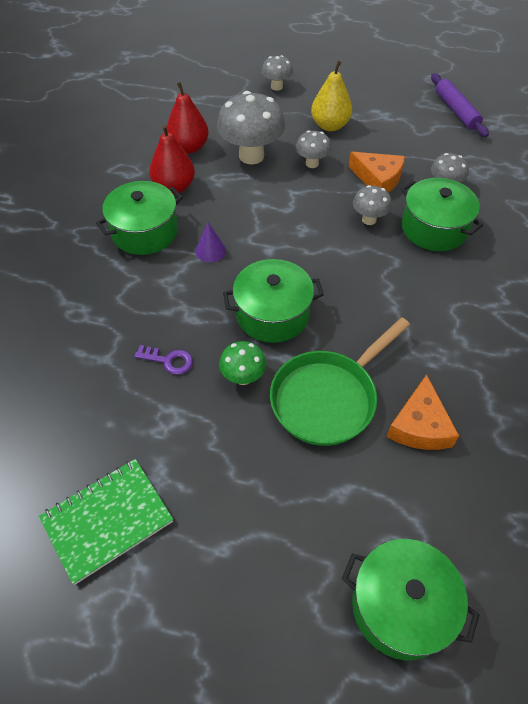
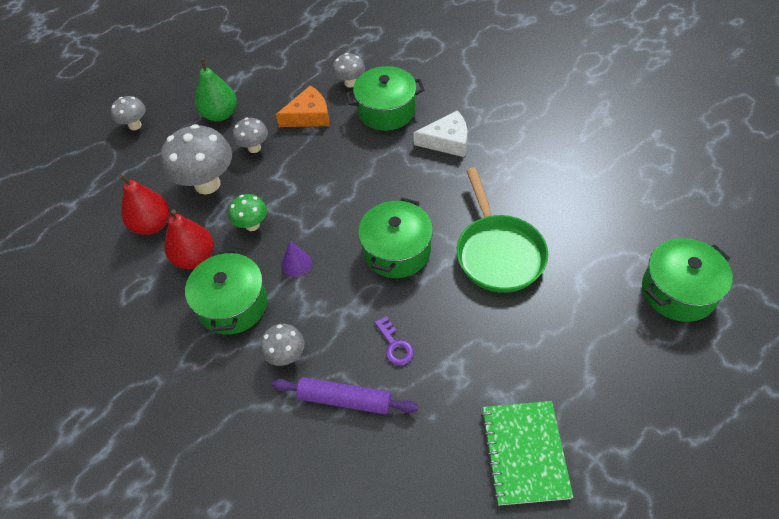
camera: 55 degrees left, 0 degrees up
(168, 360) = (395, 345): purple key -> purple key turned 105 degrees clockwise
(243, 377) = (446, 299): green mushroom -> green mushroom (252, 225)
(330, 125) = (220, 114): yellow pear -> green pear
(369, 219) = (347, 143): grey mushroom -> grey mushroom (286, 356)
(420, 425) = (552, 211): orange cheese -> none
(437, 292) = (447, 141): none -> white cheese
(456, 111) = (277, 33): purple rolling pin -> purple rolling pin (345, 399)

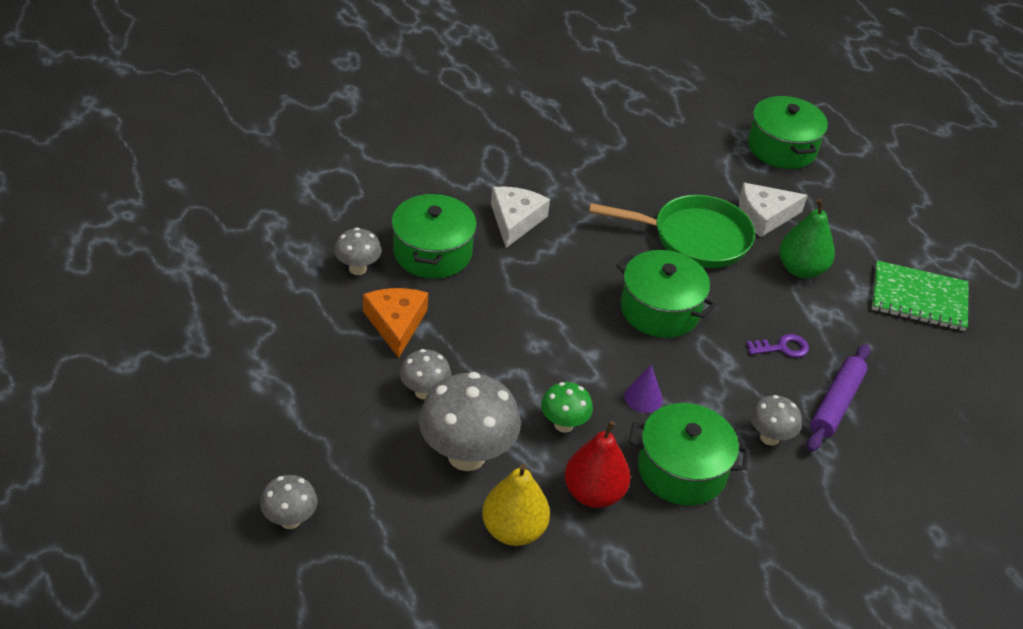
camera: 80 degrees left, 10 degrees down
(152, 225) = (513, 530): red pear -> yellow pear
(220, 114) = (332, 413): green pear -> green pear (801, 269)
(563, 298) = (764, 216): none -> white cheese

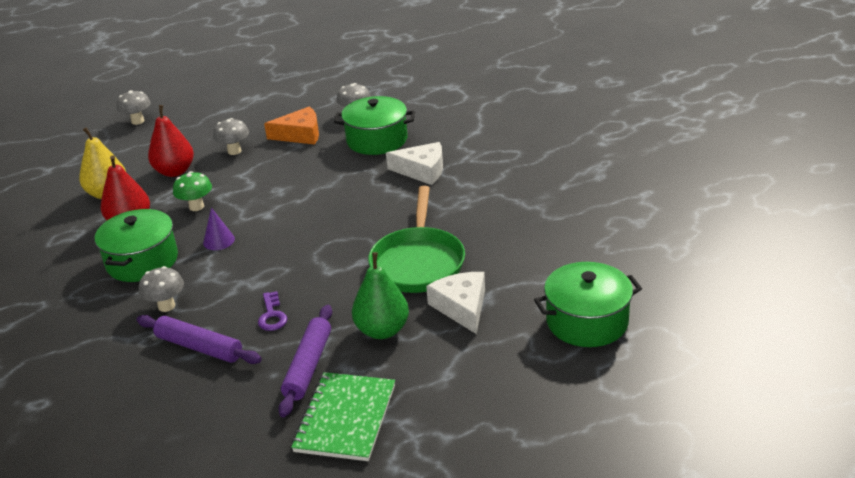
camera: 95 degrees right, 10 degrees down
(466, 455) = (175, 171): grey mushroom -> red pear
(660, 310) = (319, 246): green pot -> none
(856, 321) = (308, 366): none -> purple rolling pin

